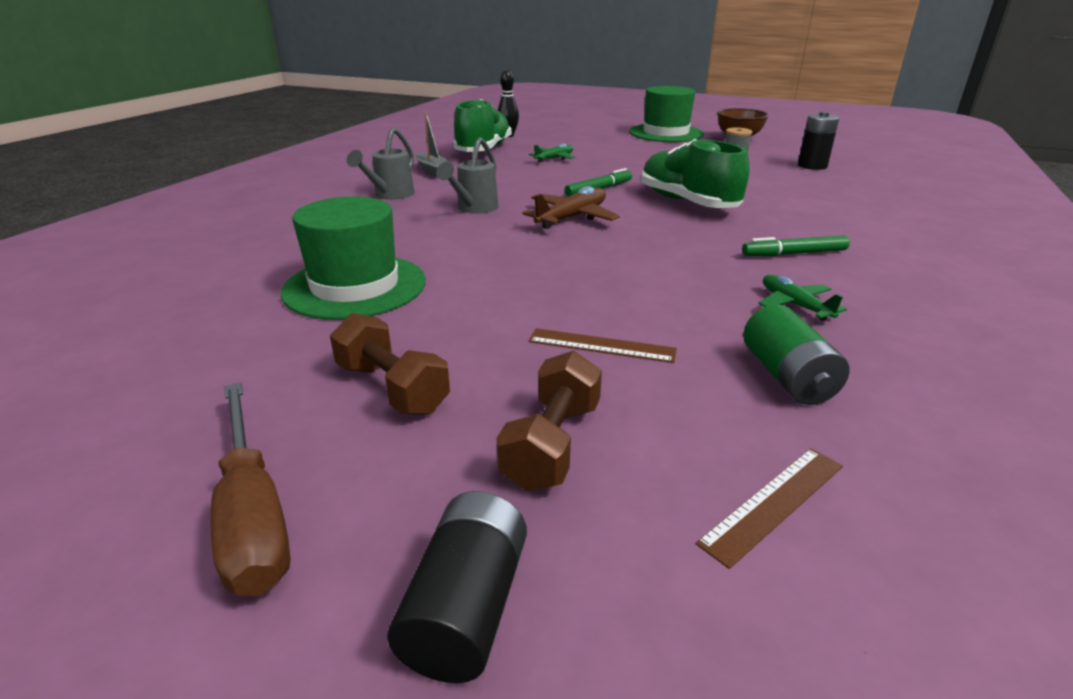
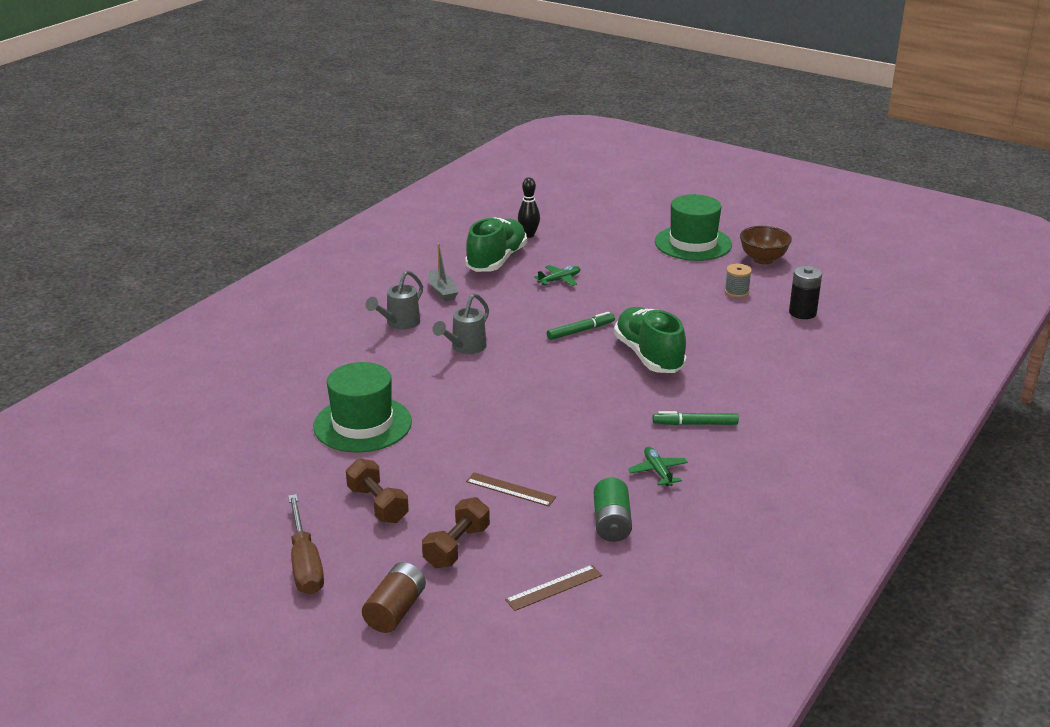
camera: 10 degrees right, 0 degrees up
(466, 608) = (395, 610): black battery -> brown battery
(572, 217) = (542, 366): brown plane -> none

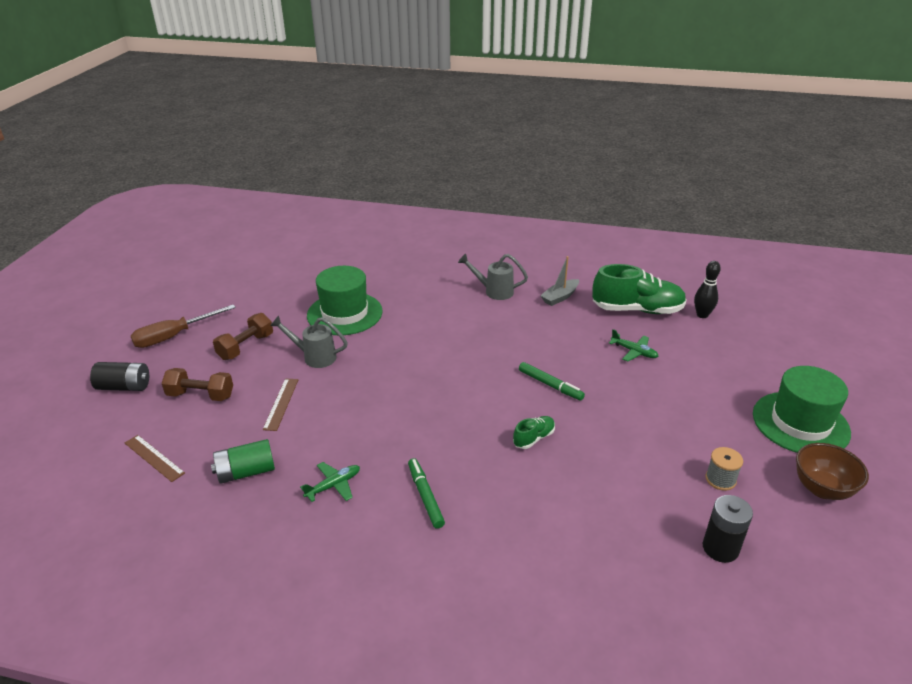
camera: 70 degrees right, 5 degrees up
(395, 610) = (124, 386): brown battery -> black battery
(465, 348) = (478, 330): grey watering can -> grey watering can (314, 357)
(648, 356) = (534, 438): green shoe -> green shoe, size x0.46

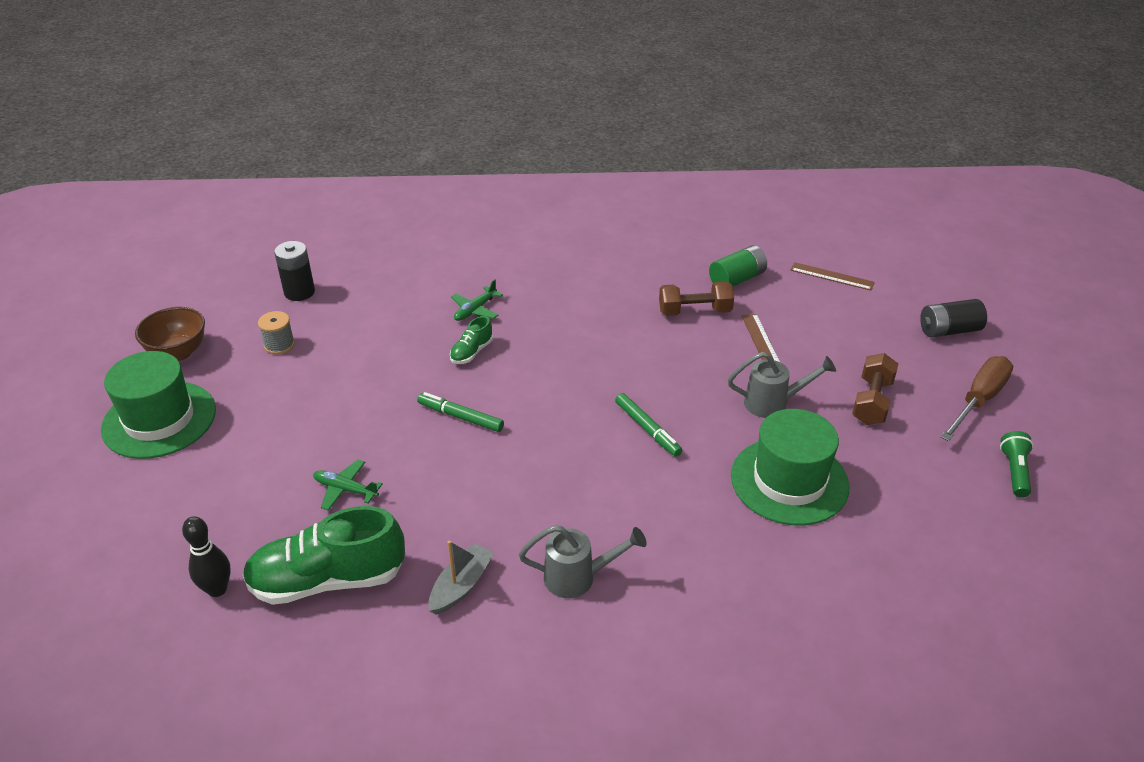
camera: 165 degrees right, 5 degrees up
(201, 395) = (856, 335): brown dumbbell -> brown dumbbell (694, 311)
(208, 298) = (1014, 471): none -> green flashlight
(334, 485) = (650, 282): green plane -> green plane (475, 310)
(425, 496) = (563, 287): green marker -> green marker (647, 429)

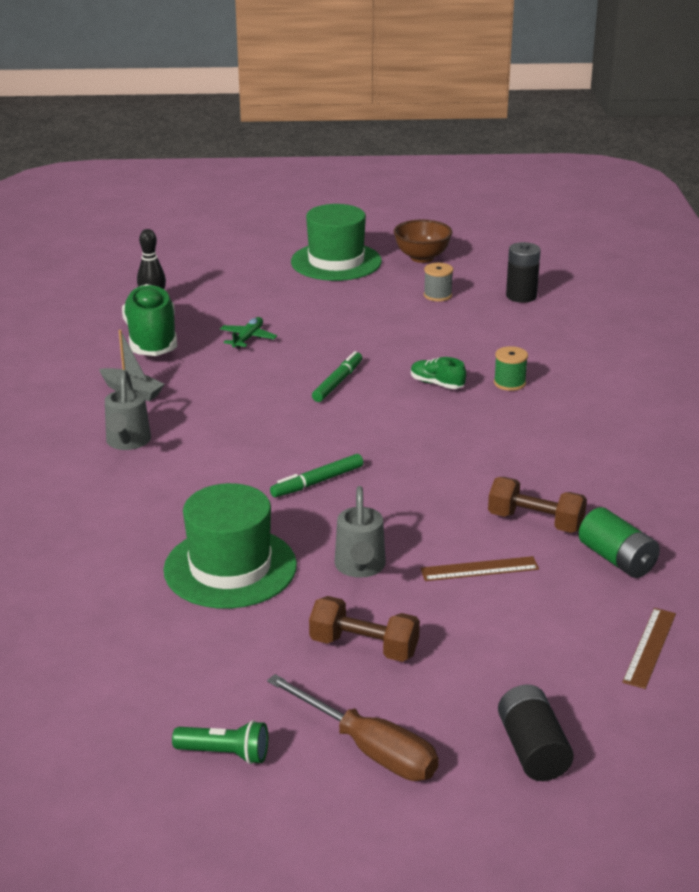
camera: 90 degrees right, 10 degrees down
(475, 310) = (509, 383): green plane -> green spool
(694, 311) = (535, 522): brown dumbbell -> brown dumbbell turned 60 degrees counterclockwise

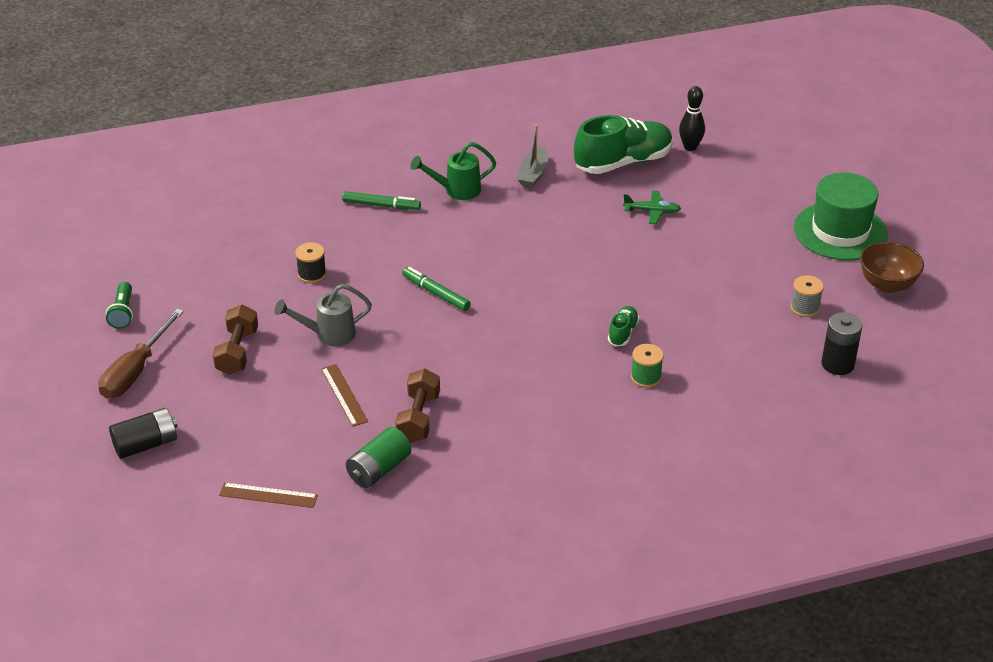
camera: 75 degrees right, 10 degrees up
(127, 443) = (456, 190): grey watering can -> green watering can
(230, 568) = (312, 274): green hat -> black spool
(337, 382) = (598, 275): green marker -> green marker (381, 205)

